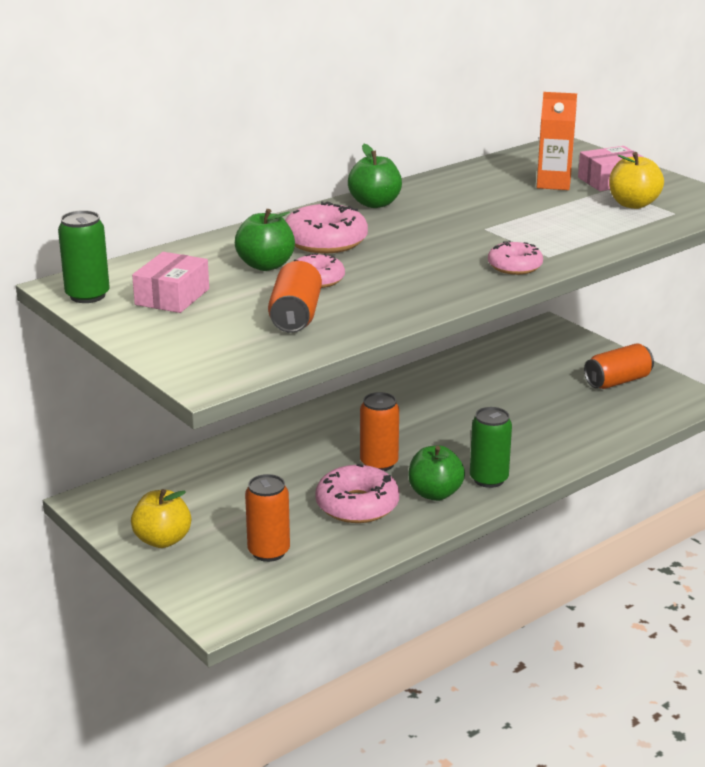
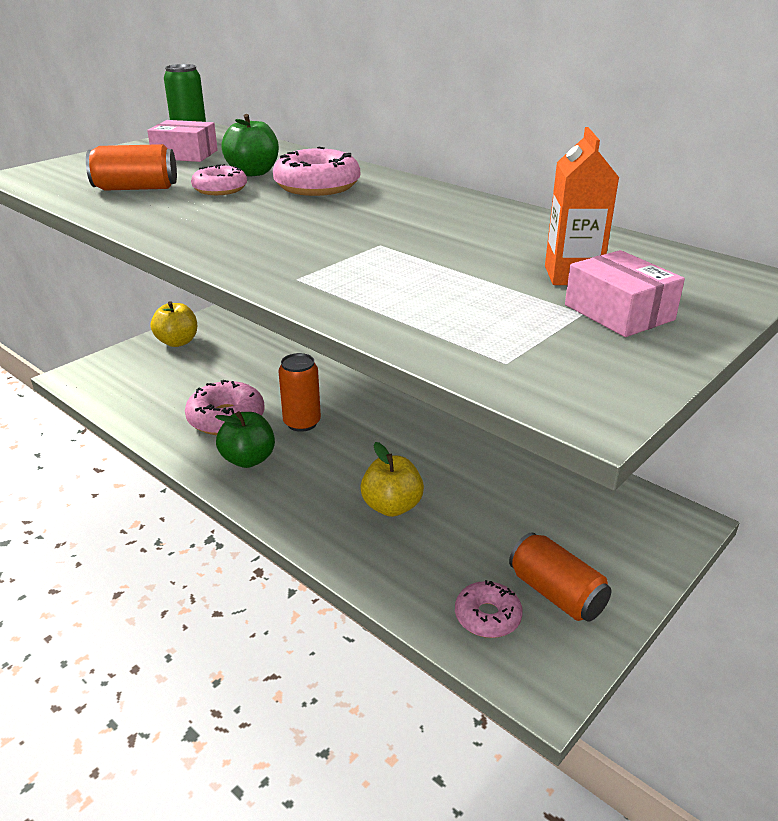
camera: 80 degrees right, 5 degrees up
(268, 551) = (156, 385): orange can -> none
(375, 204) = (433, 196): green apple -> none
(488, 479) = (279, 492): green can -> none
(514, 266) = (259, 262): pink donut -> pink donut (487, 616)
(633, 204) = (523, 329): yellow apple -> yellow apple (392, 506)

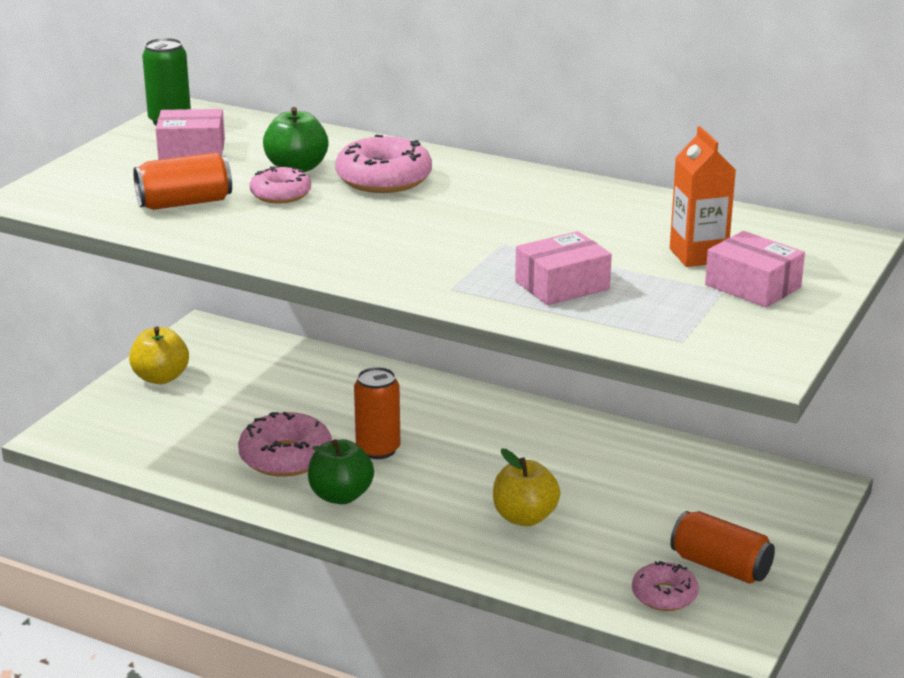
camera: 15 degrees left, 5 degrees down
(410, 288) = (562, 285): none -> pink box

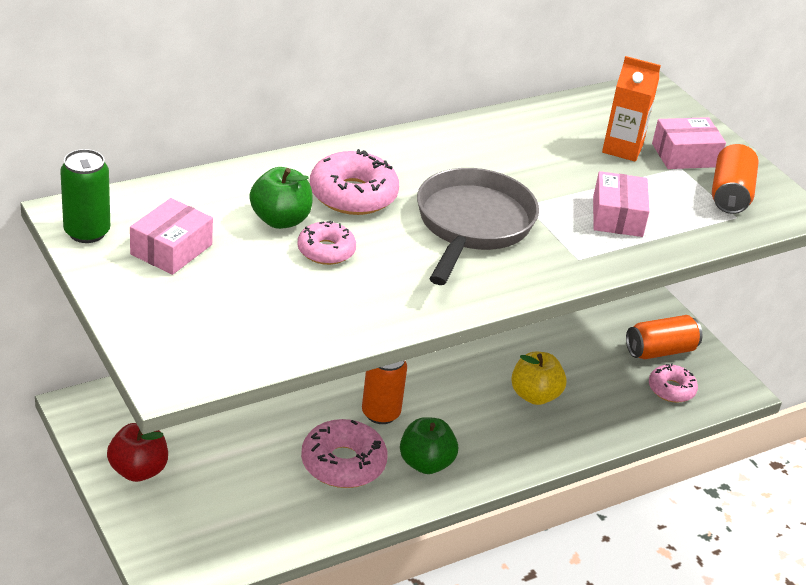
camera: 60 degrees left, 10 degrees up
(161, 378) = (138, 470): yellow apple -> red apple
(184, 203) = (287, 301): orange can -> orange can (730, 194)
(423, 232) = (472, 225): none -> grey pan

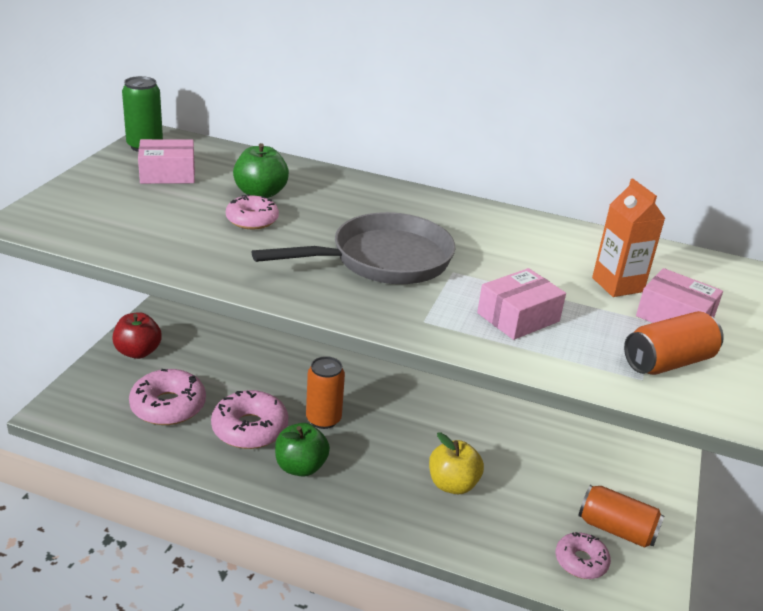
camera: 50 degrees right, 5 degrees down
(353, 195) = (336, 205): pink donut -> pink donut (168, 406)

